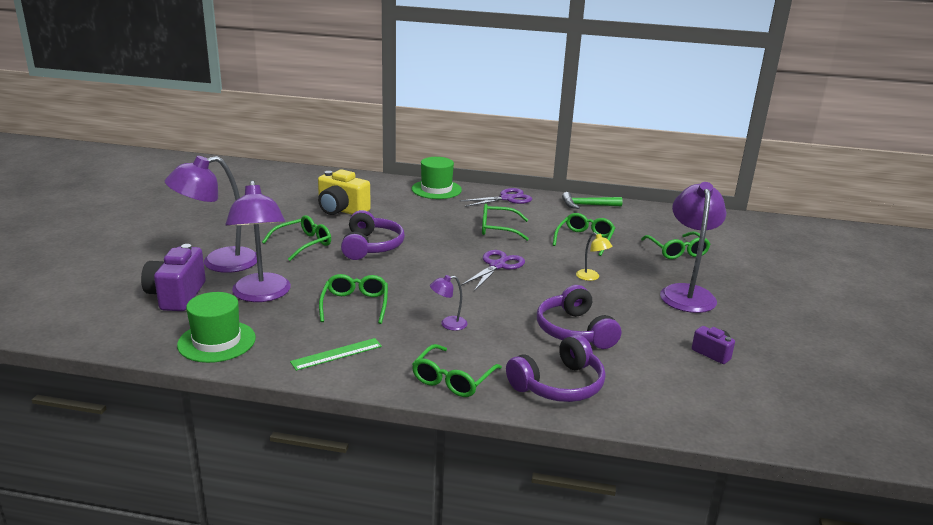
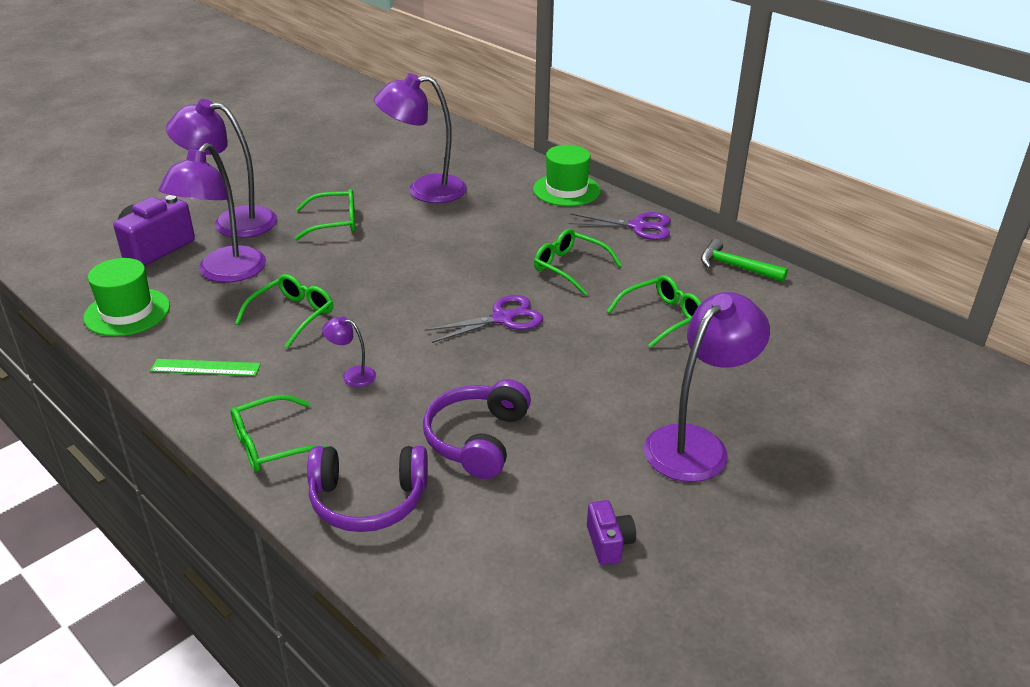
camera: 35 degrees right, 10 degrees up
(341, 210) = (424, 190): yellow camera -> purple lamp
(371, 246) = (398, 247): purple headphones -> none
(591, 277) = (597, 374): yellow lamp -> none
(677, 251) = (771, 377): green glasses -> none

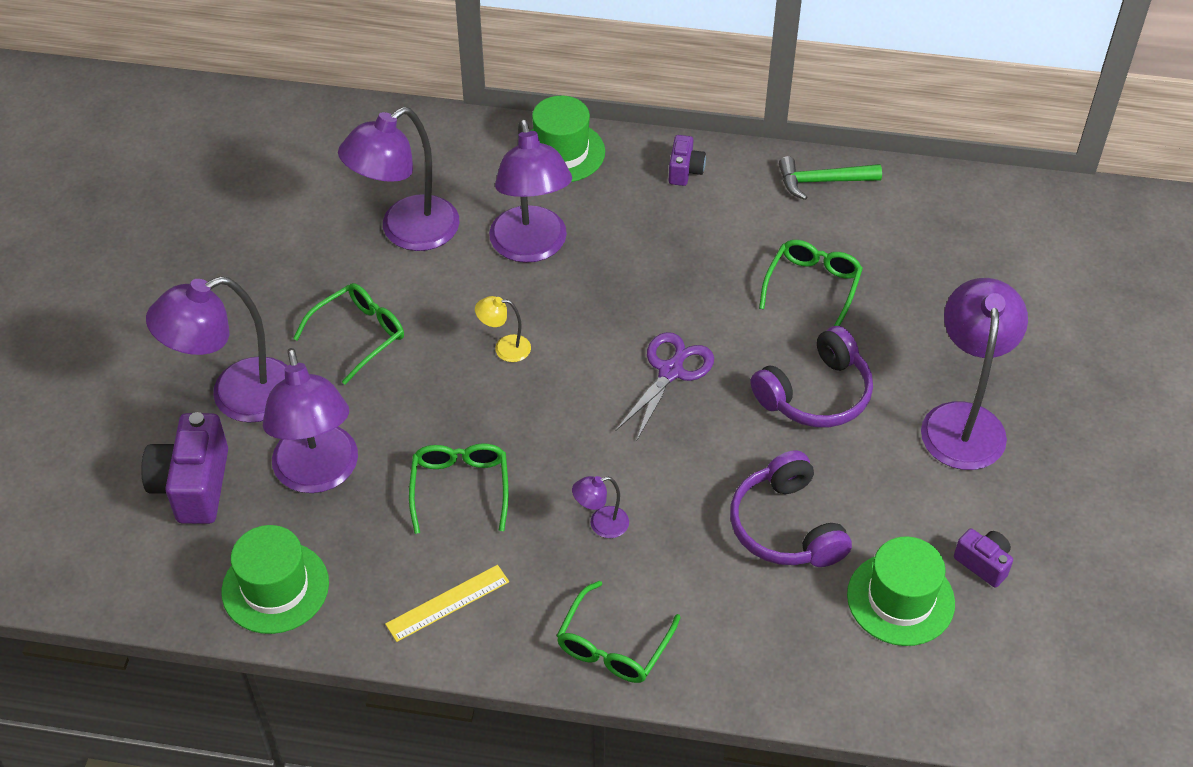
camera: 35 degrees left, 15 degrees up
(206, 368) = (448, 603): green ruler -> yellow ruler
(368, 500) = (760, 647): purple headphones -> purple headphones (816, 394)
(410, 263) = (504, 348): none -> yellow lamp
(490, 224) = (531, 247): none -> purple lamp
(511, 529) = (900, 599): none -> green hat
(570, 267) = (670, 267): green glasses -> none
(639, 226) = (685, 171): purple scissors -> purple camera

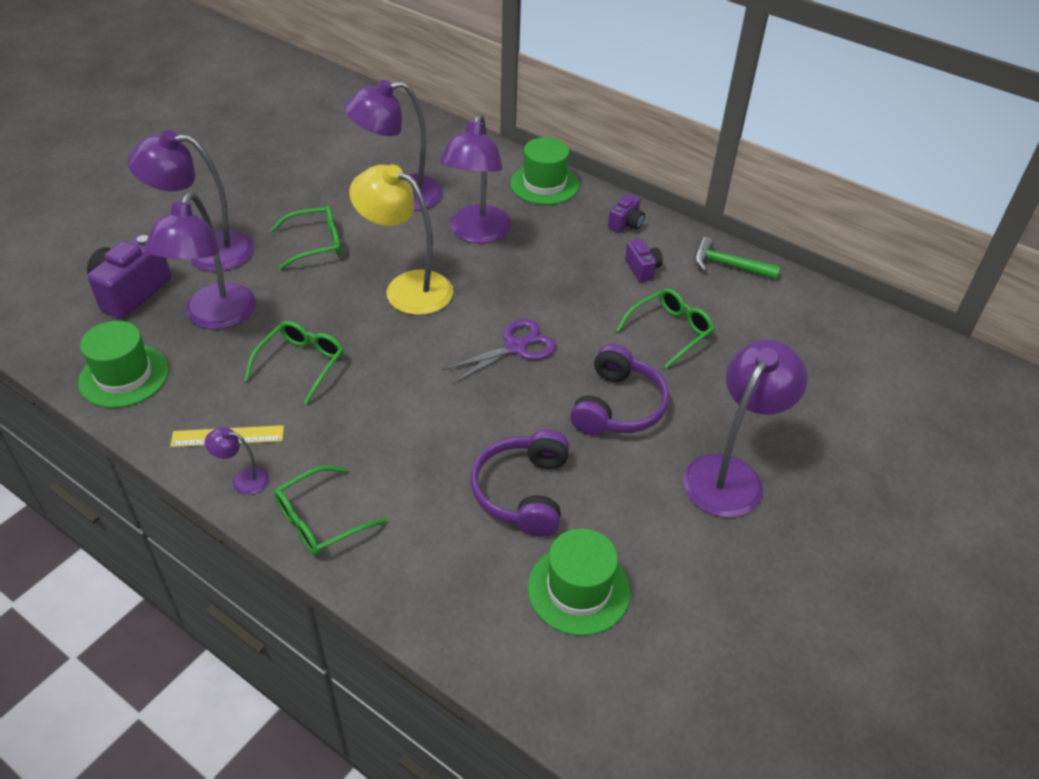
camera: 25 degrees right, 5 degrees down
(504, 348) = (407, 288): yellow lamp -> yellow lamp, size x2.28
(601, 524) = (381, 430): purple lamp -> purple lamp (243, 479)
(816, 394) = (618, 406): purple headphones -> purple headphones turned 60 degrees counterclockwise
(983, 563) = (672, 593): purple camera -> purple camera (642, 269)

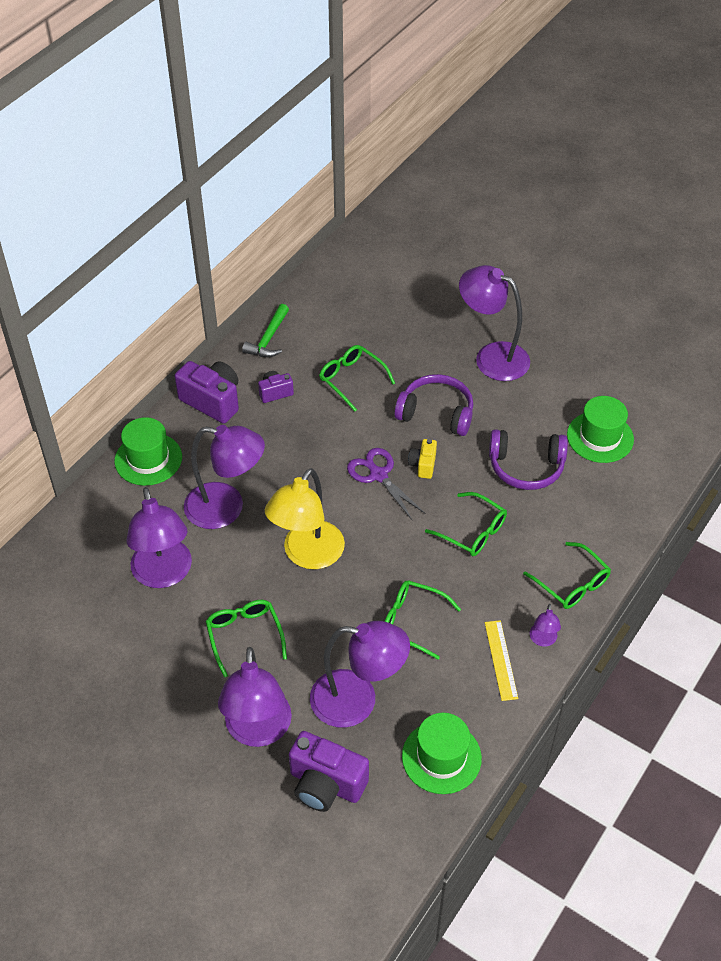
camera: 90 degrees left, 5 degrees up
(420, 426) = (472, 531): none -> green glasses
(530, 387) = (423, 465): none -> yellow camera
(626, 224) = (212, 401): purple camera -> purple camera, size x1.84

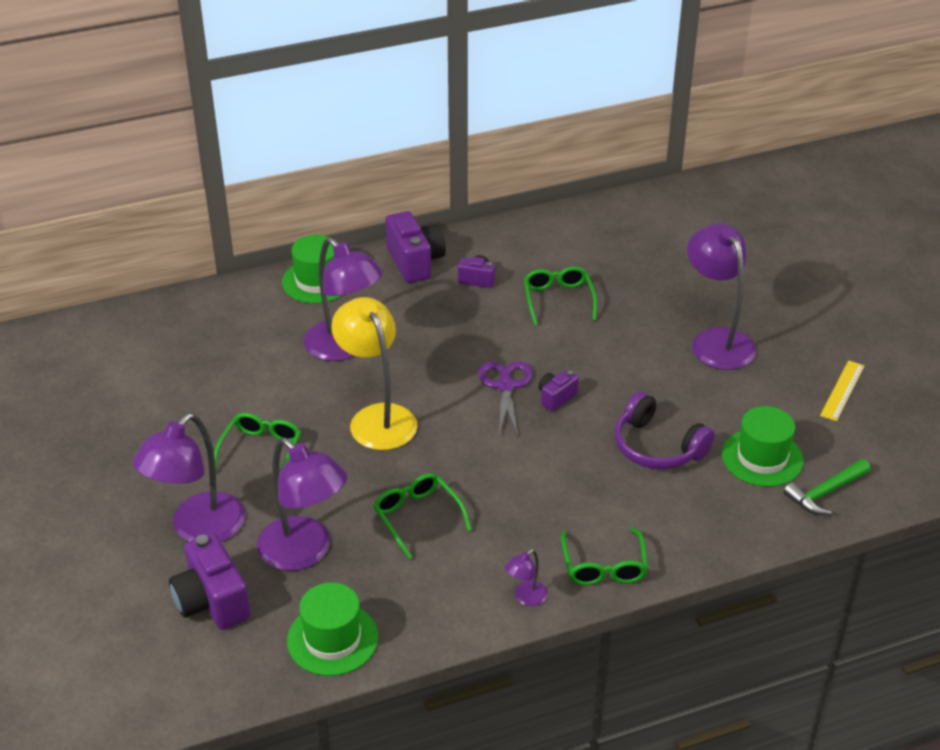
camera: 35 degrees right, 10 degrees down
(164, 574) = (243, 372): purple lamp -> none
(268, 338) = (514, 235): green hammer -> green hammer (825, 492)
(307, 555) = (377, 417): yellow lamp -> yellow lamp turned 90 degrees clockwise
(423, 465) = (556, 398): yellow camera -> purple camera
(436, 413) = (612, 362): purple headphones -> none
(472, 531) = (549, 474): green glasses -> none
(501, 660) = (468, 592): yellow ruler -> yellow ruler (842, 390)

